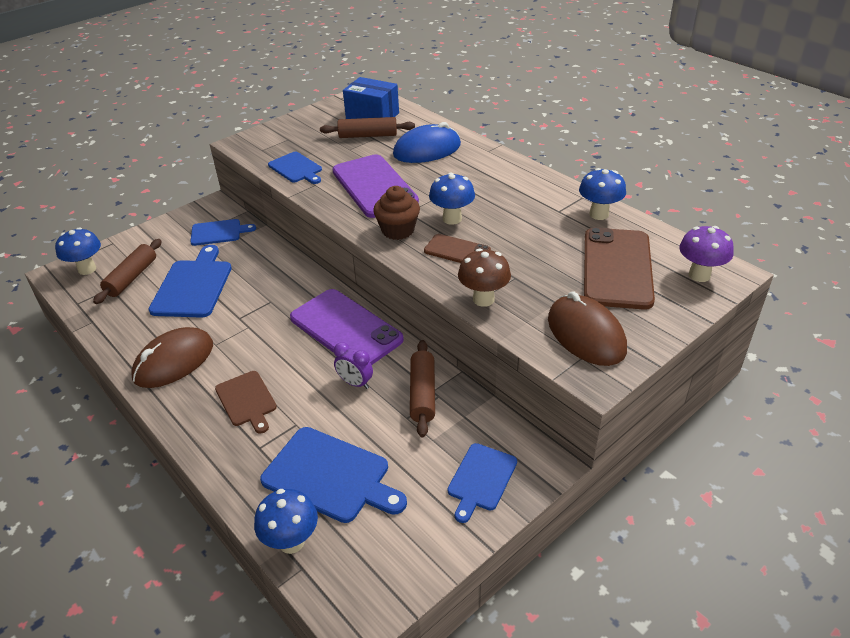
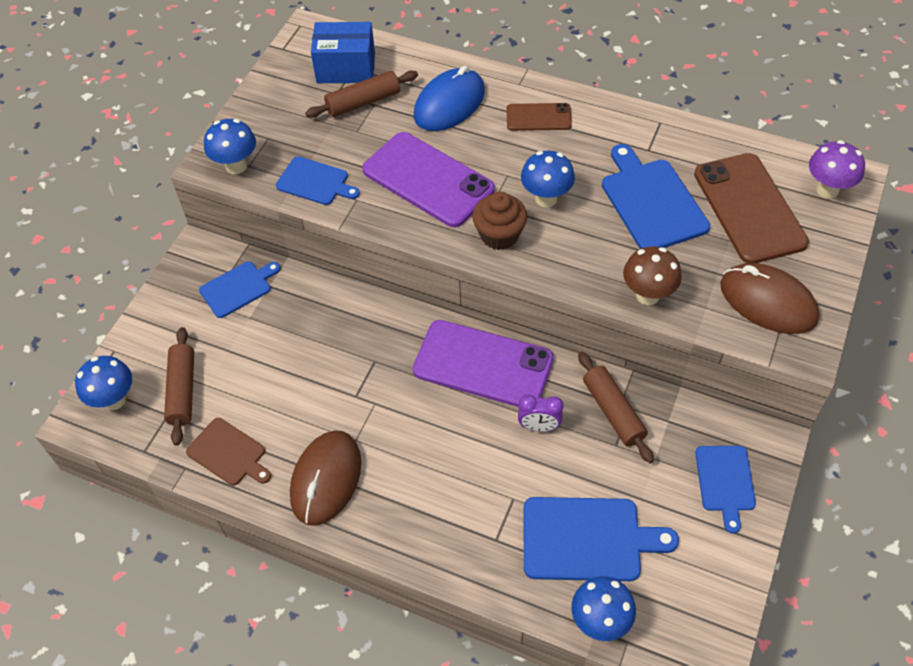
camera: 25 degrees left, 15 degrees up
(193, 286) = (268, 374): blue cutting board -> blue cutting board (652, 201)
(246, 400) = (443, 493): brown cutting board -> brown cutting board (228, 453)
(457, 251) = (580, 241): brown phone -> brown phone (538, 117)
(599, 214) = (691, 141): blue mushroom -> blue mushroom (236, 166)

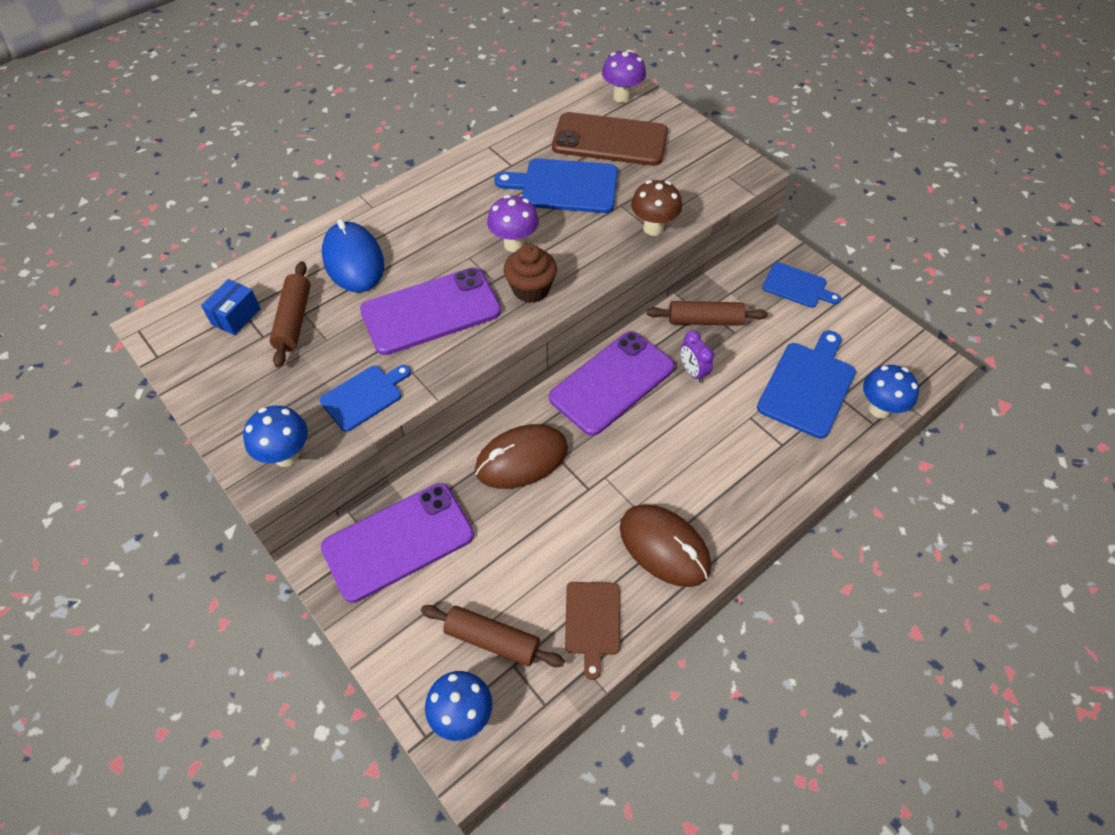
camera: 65 degrees left, 0 degrees up
(228, 453) = (592, 622): brown cutting board -> brown cutting board turned 120 degrees clockwise
(238, 288) = (398, 541): blue cutting board -> purple phone
(346, 68) = (236, 316): blue box -> blue box, size x0.63
(538, 117) = (421, 211): brown phone -> none
(539, 426) = (693, 372): purple clock -> purple clock turned 120 degrees clockwise
(546, 199) = (514, 244): blue mushroom -> purple mushroom
(767, 302) = (700, 170): brown mouse -> brown mouse (521, 459)

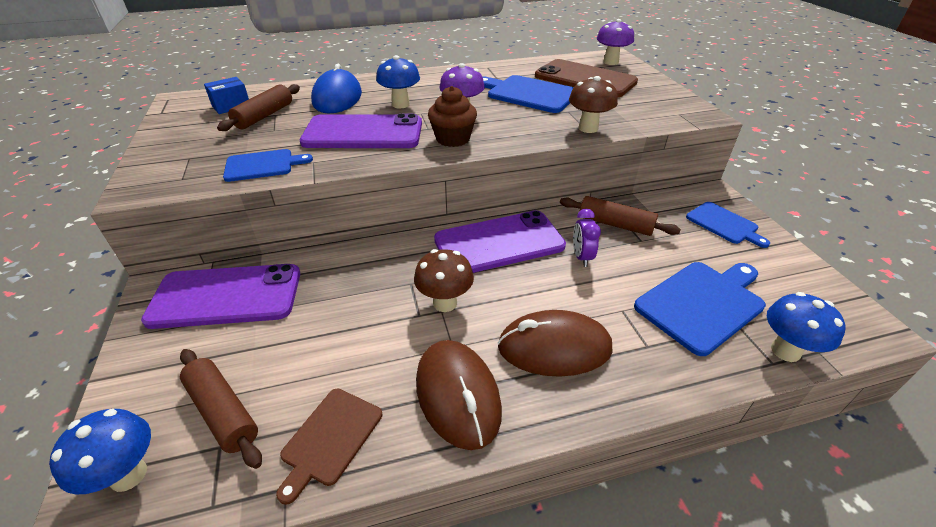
camera: 25 degrees right, 15 degrees down
(286, 455) = (168, 183): blue mushroom -> blue mushroom (400, 104)
(521, 459) = (377, 272): brown mouse -> brown mouse (554, 348)
(603, 468) = (445, 303): none -> brown mushroom

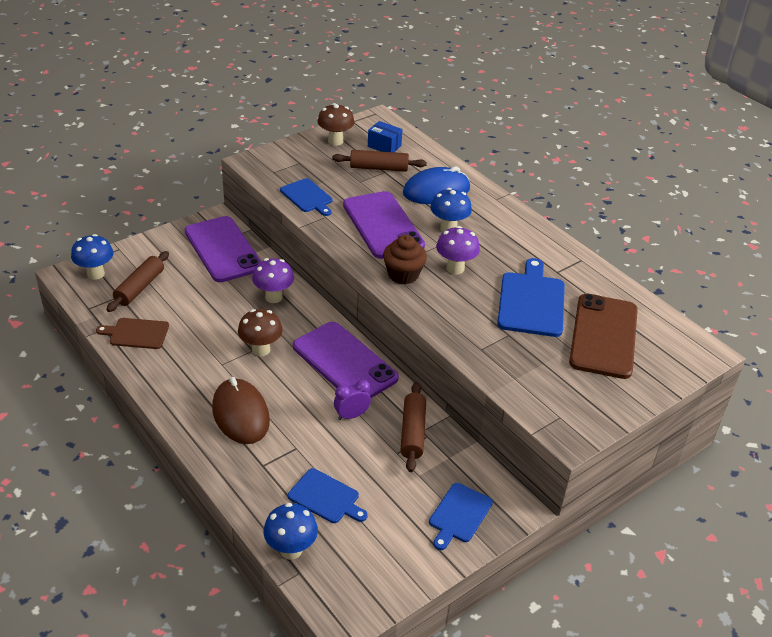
camera: 65 degrees right, 0 degrees up
(458, 395) = (183, 376): brown mouse -> none
(588, 128) = (478, 352): brown mushroom -> brown mushroom (335, 141)
(610, 62) = (678, 351): purple mushroom -> purple mushroom (273, 297)
(702, 304) = (326, 497): blue cutting board -> blue cutting board, size x0.63

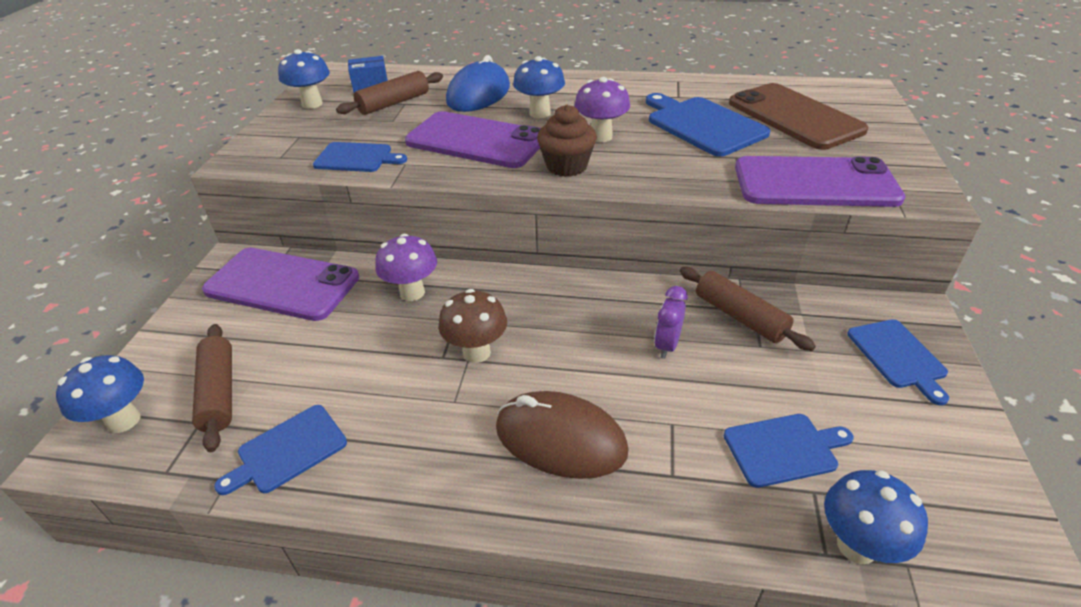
camera: 40 degrees left, 0 degrees up
(136, 333) = (288, 450): brown cutting board -> blue cutting board
(335, 141) = (312, 104): brown mushroom -> blue mushroom
(344, 362) = (579, 302): purple phone -> purple phone (815, 183)

